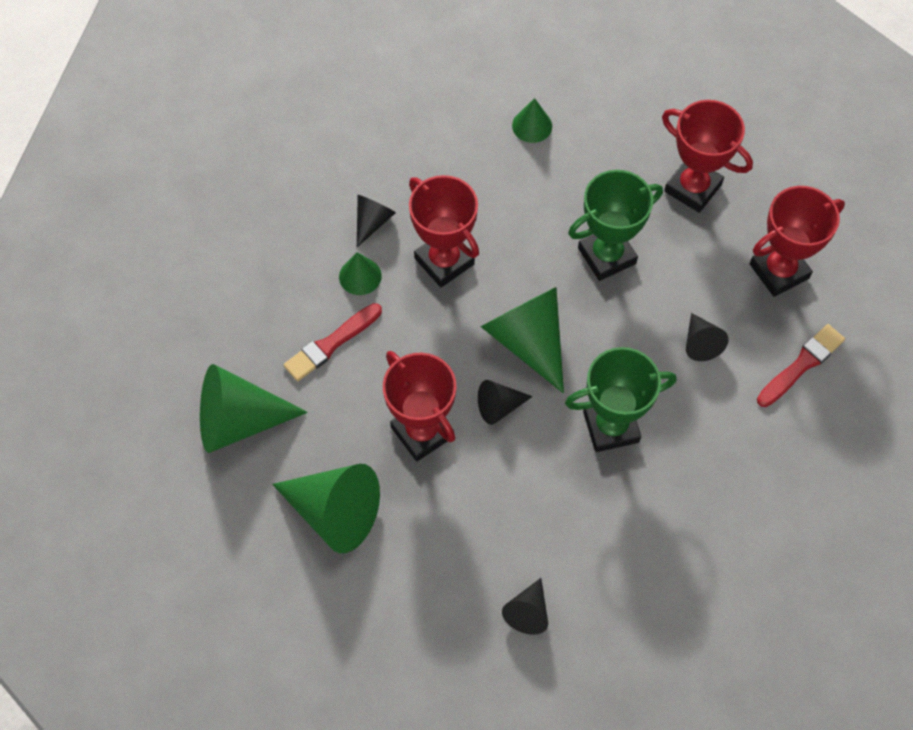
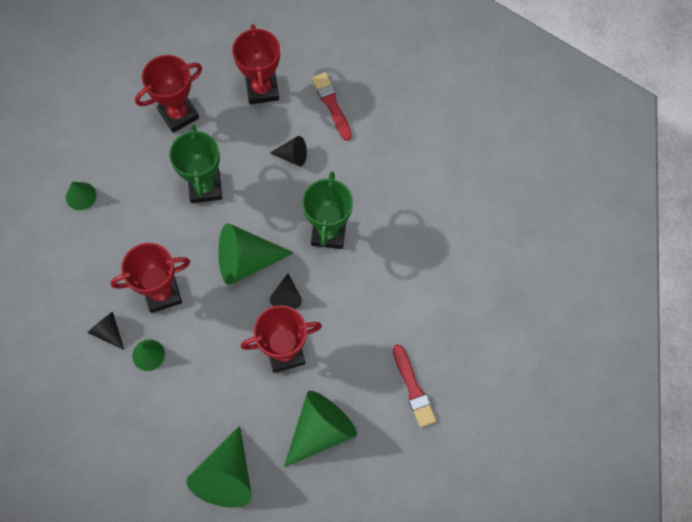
camera: 70 degrees left, 5 degrees up
(331, 344) = (193, 392): red brush -> red brush (413, 388)
(528, 611) = (433, 330): black cone -> none

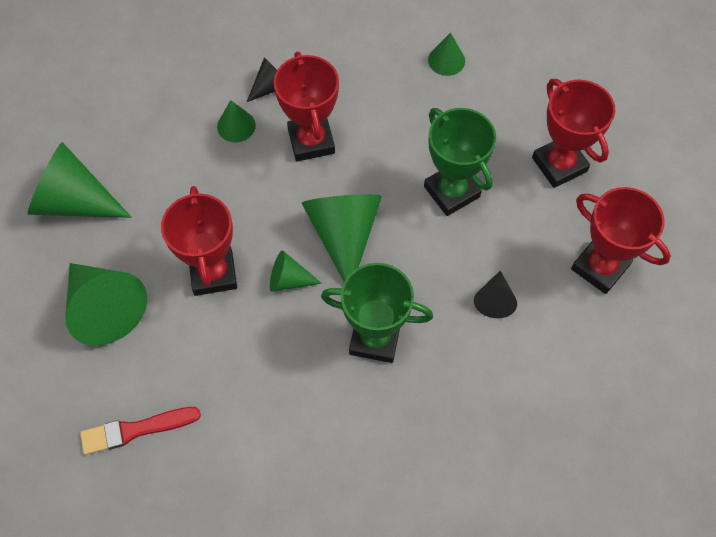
camera: 95 degrees right, 5 degrees down
(205, 187) = (451, 192): green trophy -> green trophy turned 60 degrees clockwise
(262, 89) = (600, 267): red trophy -> red trophy turned 45 degrees clockwise
(286, 296) = (289, 280): black cone -> green cone
(332, 104) = (577, 358): red brush -> none

